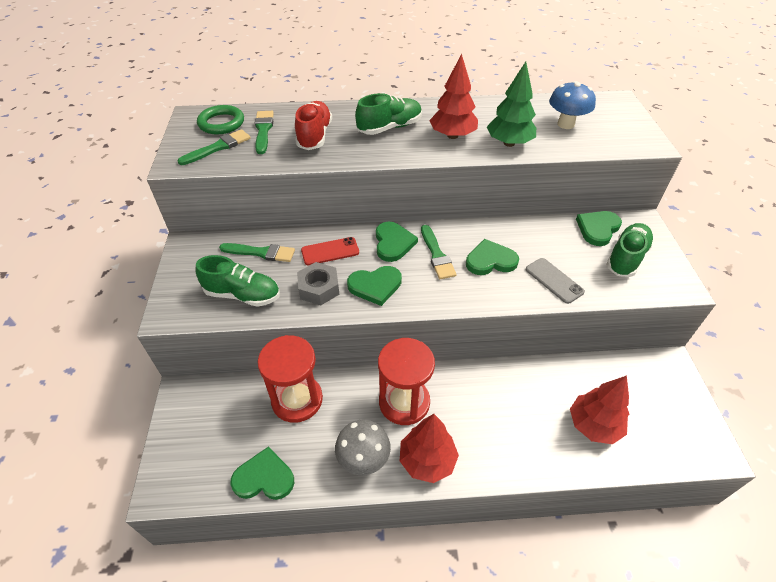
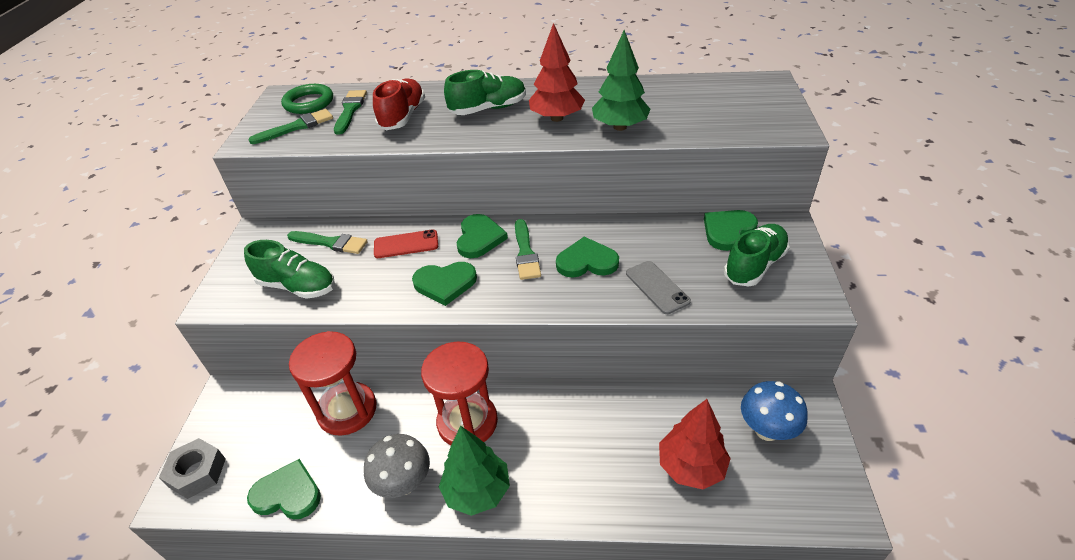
camera: 10 degrees right, 5 degrees down
(319, 288) = (381, 283): grey nut -> grey nut (197, 472)
(427, 460) = (477, 491): red tree -> green tree
(565, 124) = (695, 107): blue mushroom -> blue mushroom (766, 430)

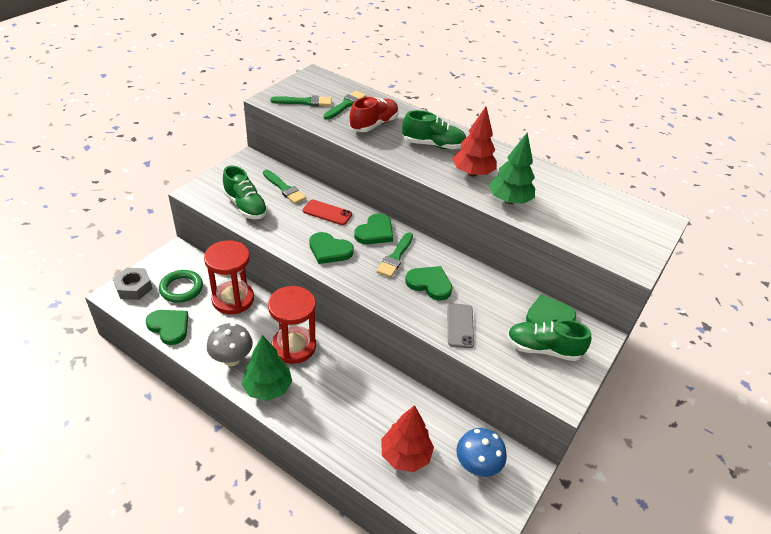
camera: 25 degrees right, 0 degrees up
(309, 103) = (325, 88): green ring -> green ring (181, 288)
(754, 265) = (543, 349): green shoe -> green shoe turned 150 degrees counterclockwise

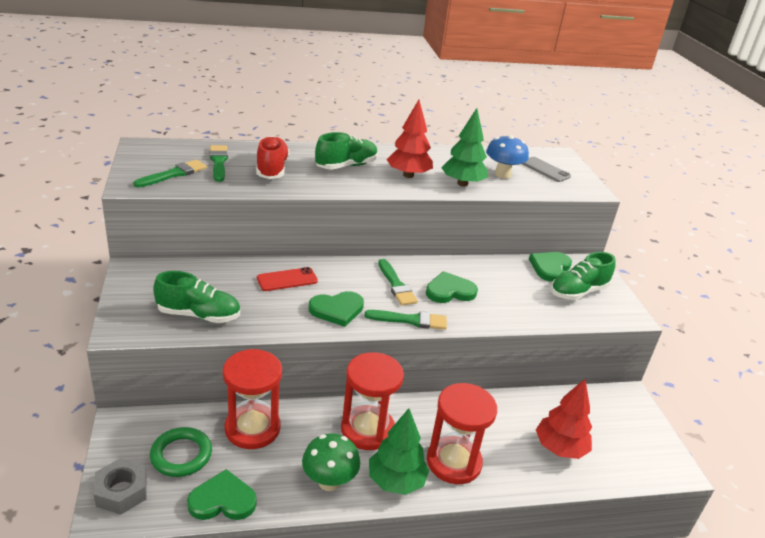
camera: 45 degrees left, 10 degrees down
(232, 359) = (329, 482): grey mushroom -> green mushroom
(284, 188) = (214, 279): green brush -> green brush (410, 320)
(318, 405) = (453, 462): none -> red hourglass
(375, 232) = (351, 274): green heart -> none
(460, 325) = (512, 308): grey phone -> grey phone (545, 170)
(476, 466) = (606, 418): blue mushroom -> blue mushroom (502, 174)

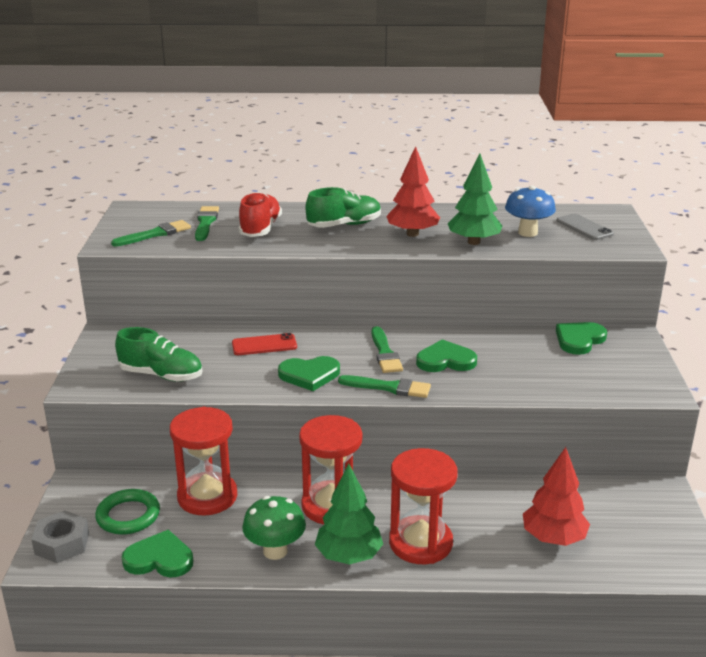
camera: 15 degrees right, 5 degrees down
(578, 292) = (605, 365): green shoe -> none

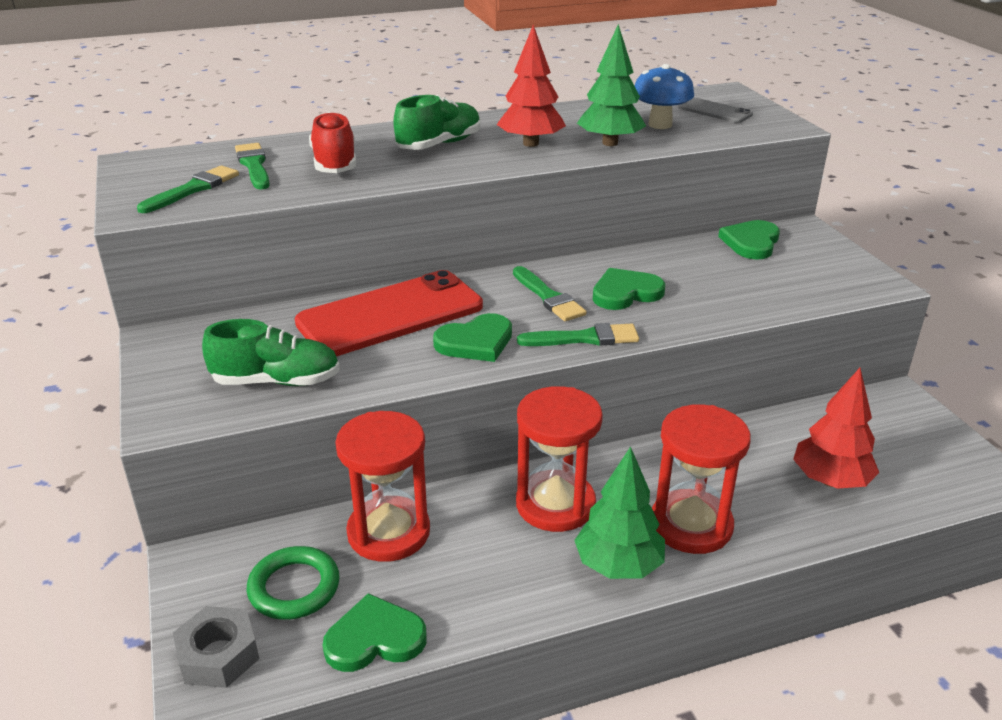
camera: 20 degrees left, 5 degrees up
(264, 345) = (390, 315): red phone -> red phone, size x2.10
(275, 551) = (523, 584): green mushroom -> none

